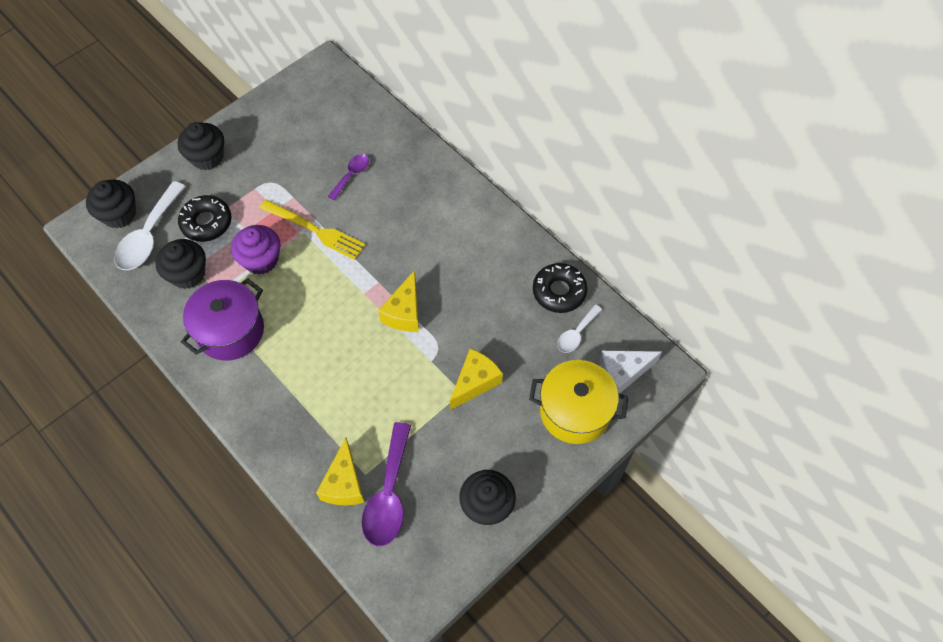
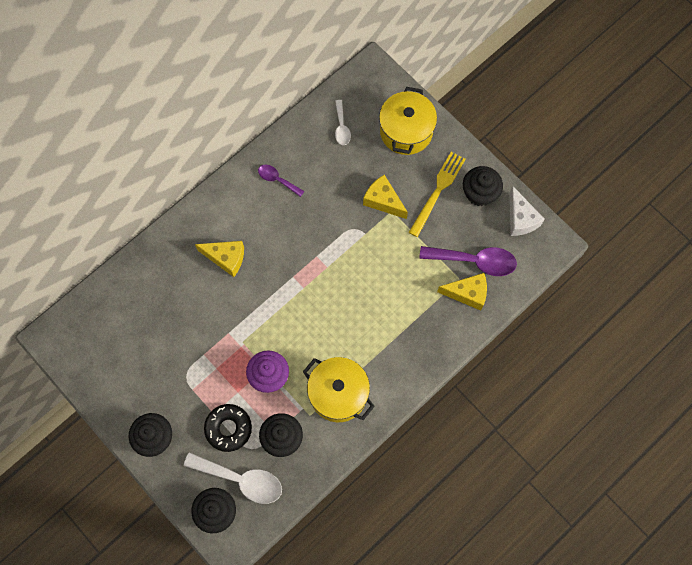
camera: 90 degrees left, 10 degrees up
(230, 331) = (338, 394): purple pot -> yellow pot
(315, 230) = (240, 332): yellow fork -> yellow fork (438, 191)
(351, 175) = (182, 304): purple spoon -> purple spoon (277, 179)
(404, 312) = (322, 255): yellow cheese -> yellow cheese (226, 258)
(559, 291) = (304, 138): black donut -> none
(576, 334) = (341, 127): white spoon -> white spoon turned 45 degrees clockwise
(622, 373) = (374, 97): white cheese -> white cheese (520, 219)

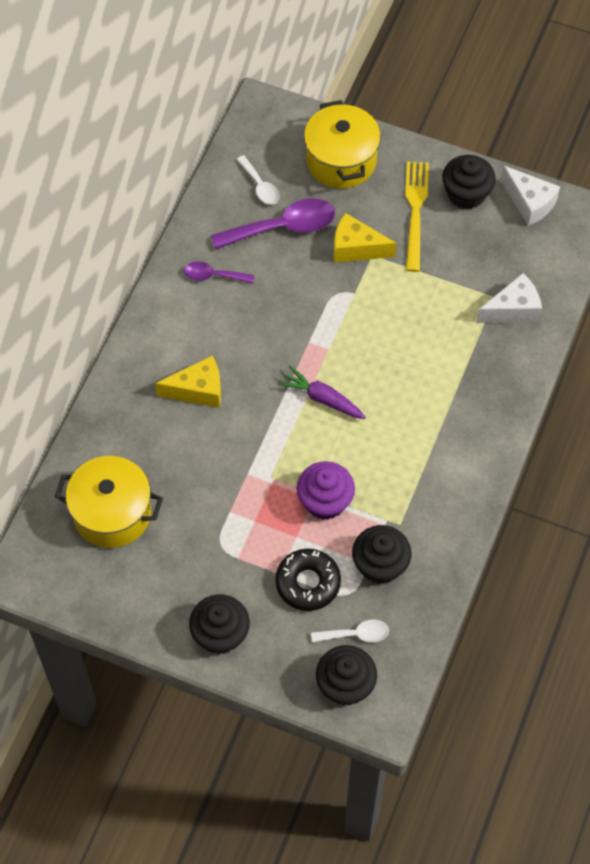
camera: 25 degrees left, 10 degrees down
(241, 479) = (356, 634): white spoon -> white spoon, size x0.55
(304, 301) = (322, 398): none -> purple carrot
(338, 394) = (421, 485): yellow pot -> yellow pot (112, 513)
(467, 293) = (513, 309): yellow cheese -> white cheese
(475, 261) = (502, 270): purple spoon -> purple spoon (283, 227)

